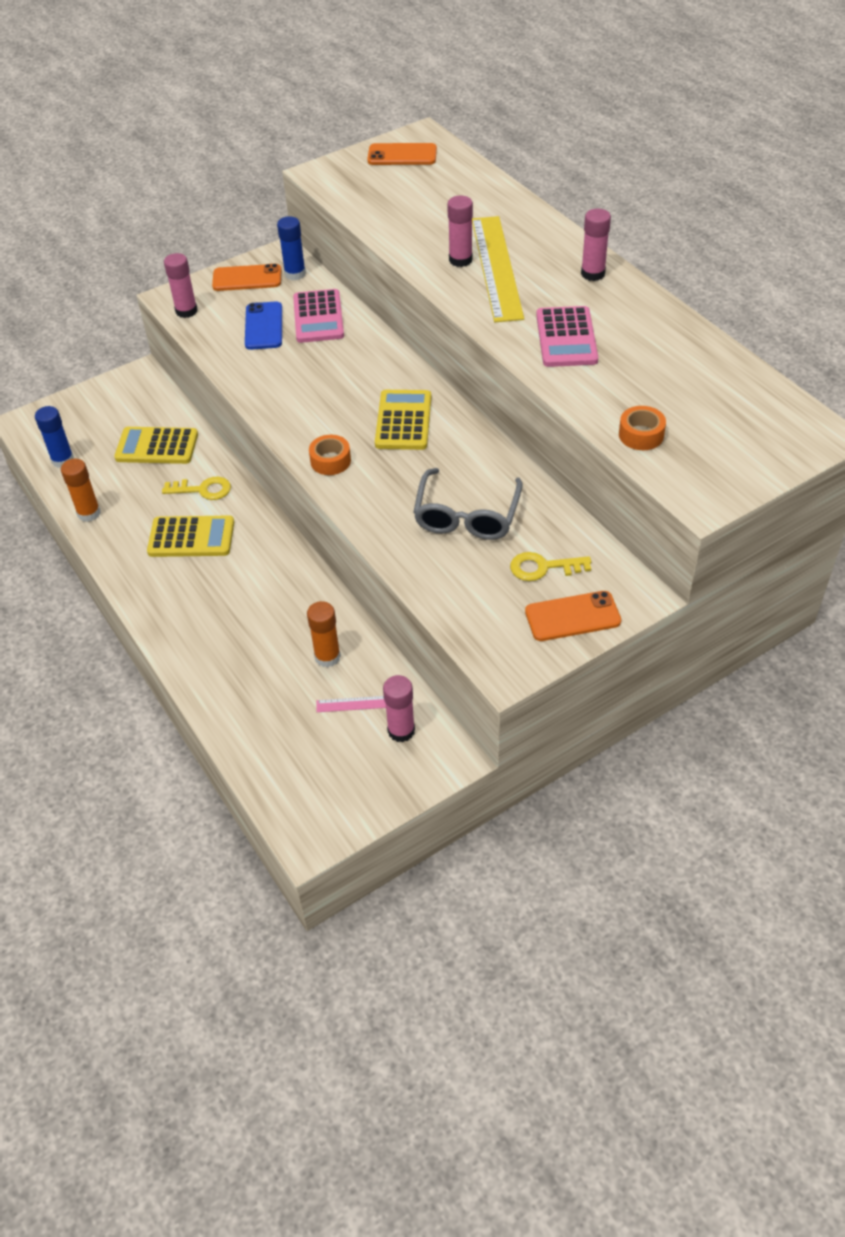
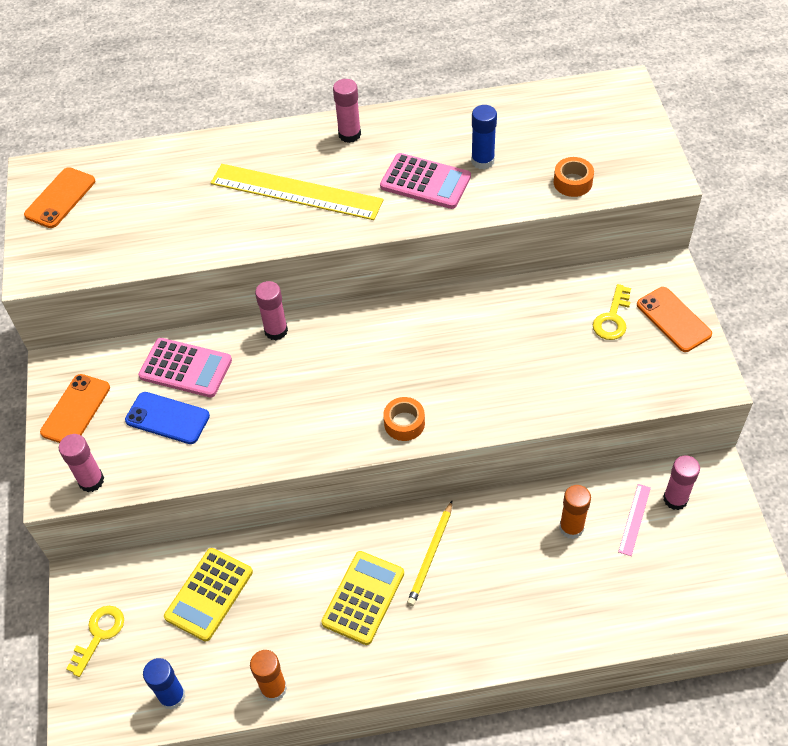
camera: 65 degrees left, 5 degrees up
(202, 490) = (300, 569): yellow key -> yellow key (99, 635)
(252, 566) = (431, 555): none -> yellow pencil
(295, 274) = (100, 366): blue glue stick -> blue glue stick (482, 161)
(403, 421) = (382, 350): yellow calculator -> none
(460, 260) = (266, 212): pink glue stick -> pink glue stick (276, 331)
(467, 515) = (527, 346): grey glasses -> none
(572, 616) = (673, 319): orange phone -> orange phone turned 45 degrees counterclockwise

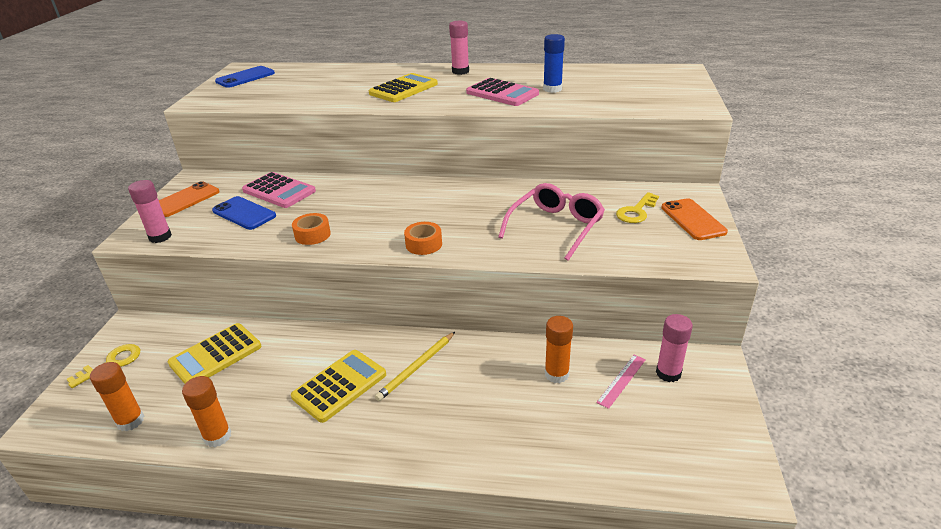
camera: 15 degrees right, 20 degrees down
(60, 198) = (245, 77): orange phone -> blue phone
(172, 696) = (130, 421): blue glue stick -> orange glue stick
(276, 331) = (358, 182): pink glue stick -> none
(296, 192) = (403, 89): yellow ruler -> yellow calculator
(535, 364) = (555, 227): none -> pink glasses
(572, 182) = (620, 104): orange tape -> orange tape (312, 235)

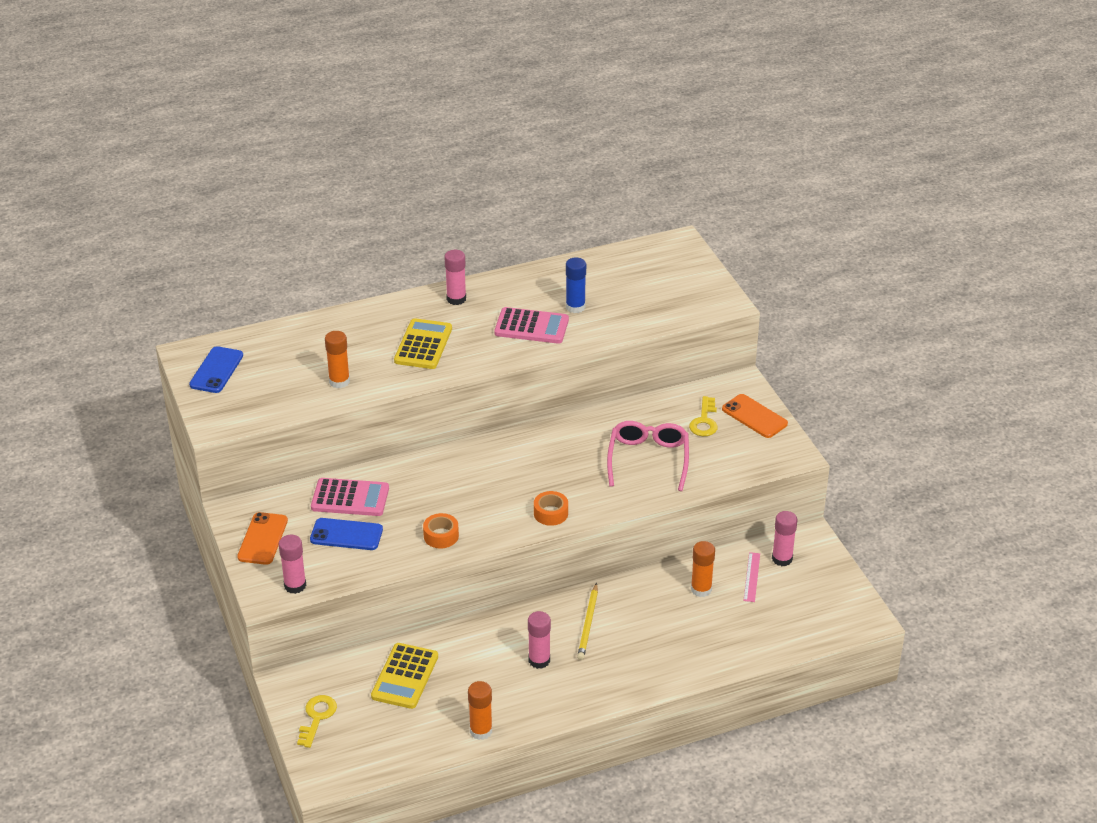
camera: 30 degrees left, 5 degrees up
(130, 421) = (395, 749): orange glue stick -> orange glue stick (339, 381)
(340, 386) = (539, 660): yellow calculator -> pink glue stick

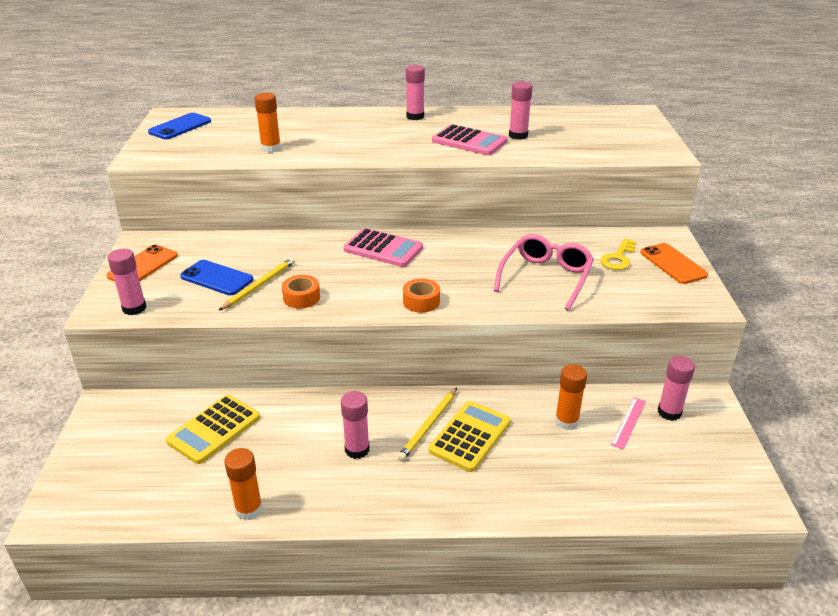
camera: 20 degrees right, 5 degrees down
(317, 717) = (101, 447): yellow key -> none
(350, 498) = (244, 252): pink calculator -> pink calculator (383, 249)
(393, 533) = (259, 285): none -> yellow pencil
(423, 345) = (363, 138): yellow calculator -> yellow calculator (470, 436)
(575, 307) = (518, 135): blue glue stick -> pink glue stick

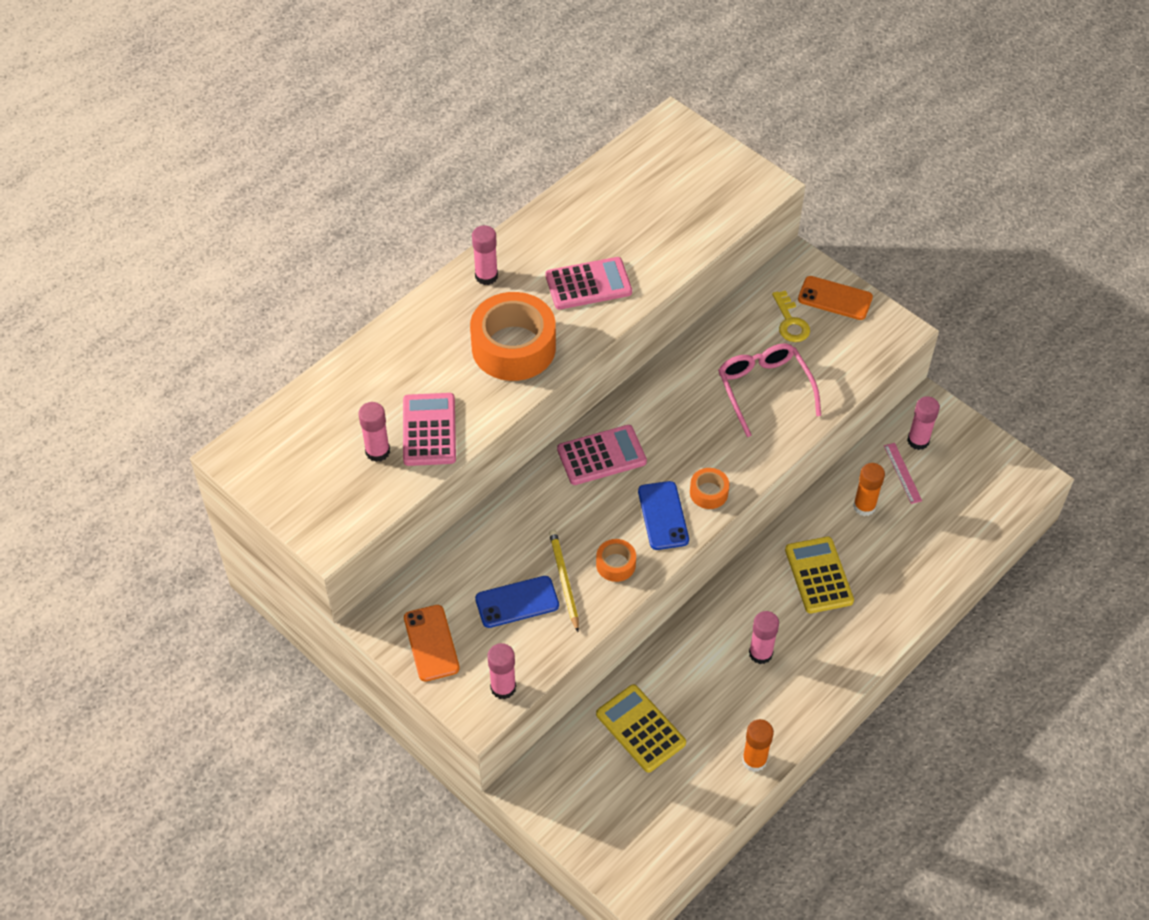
camera: 45 degrees left, 20 degrees up
(180, 127) = (283, 466): blue phone -> blue phone (663, 516)
(214, 429) = (640, 728): yellow calculator -> yellow calculator turned 150 degrees clockwise
(271, 148) = (429, 430): orange glue stick -> pink calculator
(378, 143) = (513, 347): none -> orange tape
(428, 426) = (782, 591): yellow pencil -> none
(518, 135) = (618, 243): pink glue stick -> pink glue stick (377, 451)

